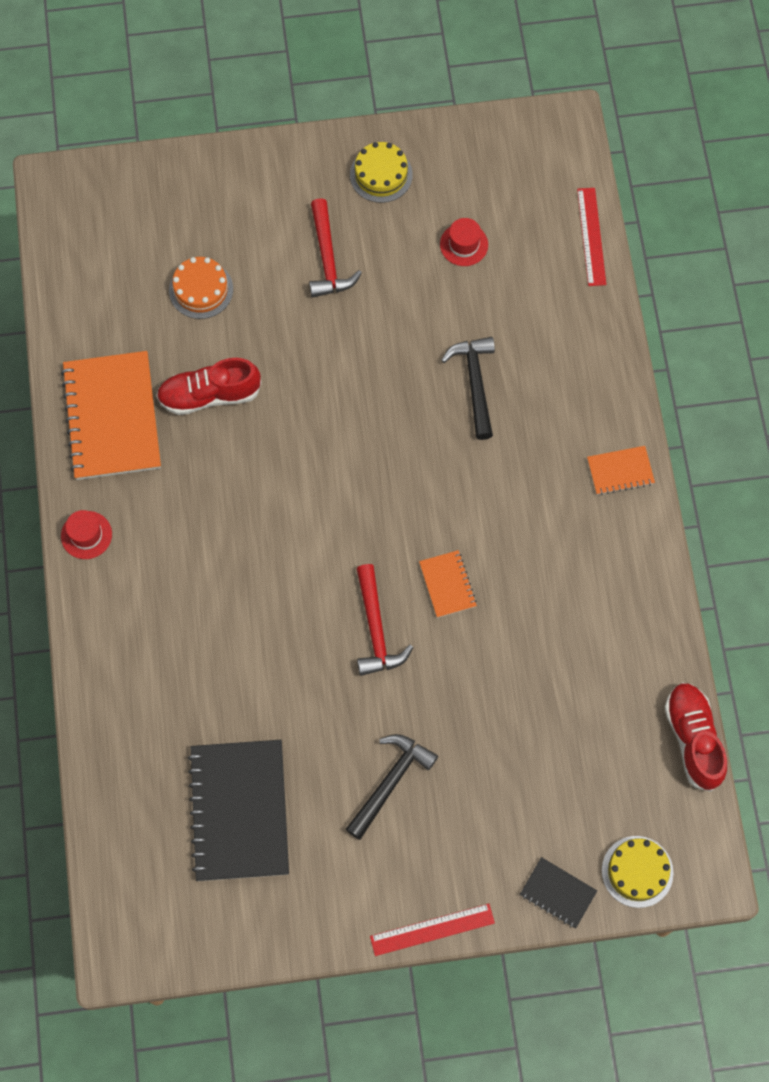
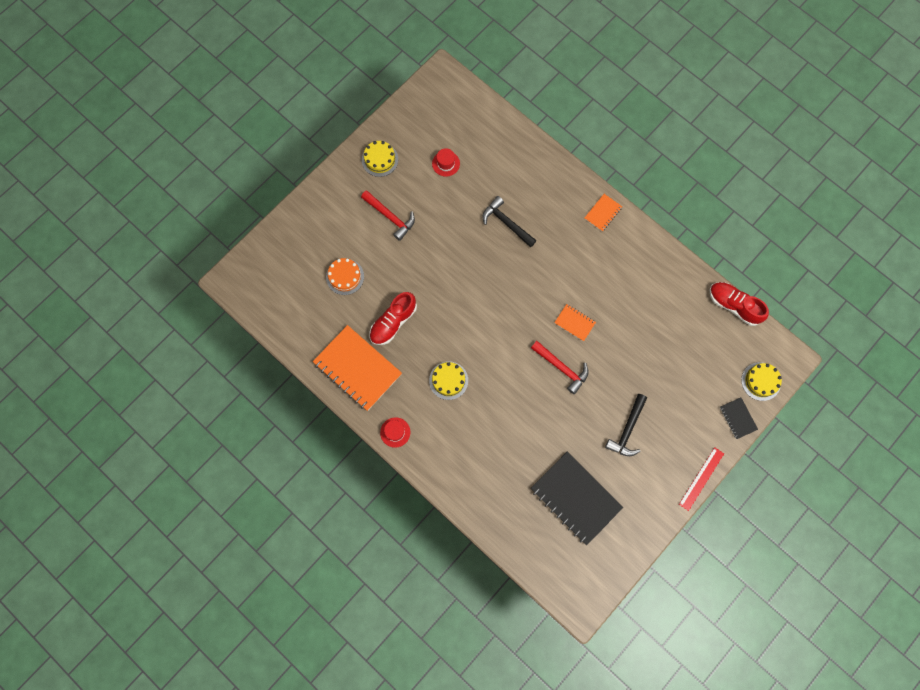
camera: 40 degrees left, 5 degrees up
(213, 525) = (448, 380): none -> yellow cake
(390, 782) = (627, 430): black hammer -> black hammer turned 150 degrees counterclockwise
(557, 893) = (737, 418): black notebook -> black notebook turned 75 degrees clockwise
(591, 236) = (498, 117): red ruler -> none

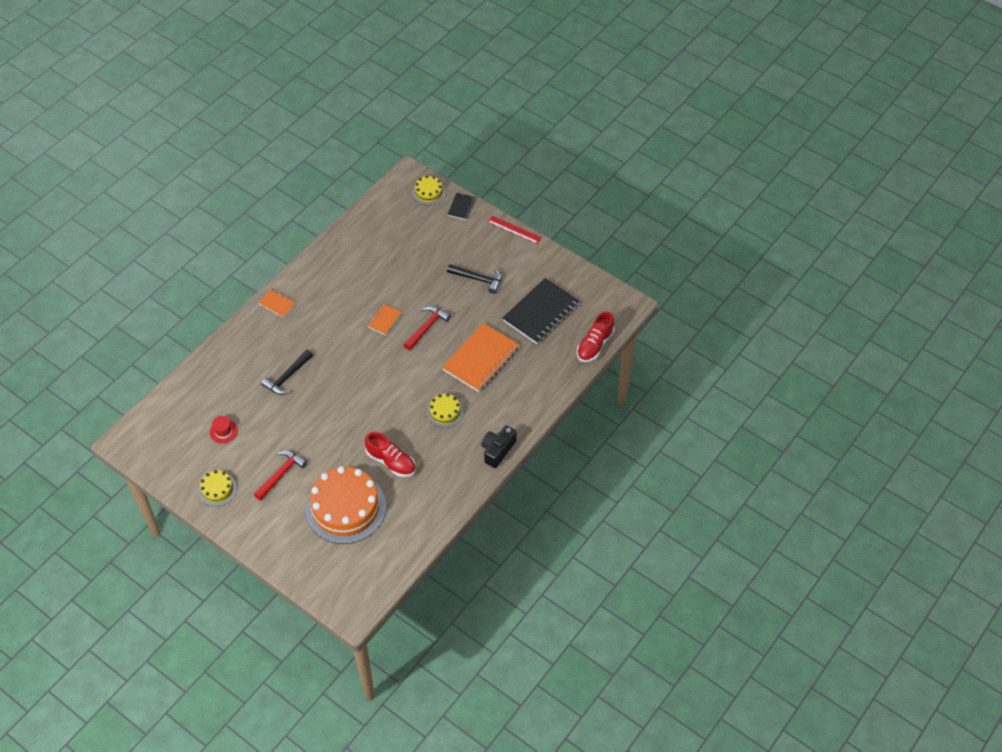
camera: 95 degrees left, 20 degrees down
(345, 276) = (346, 508): orange cake -> orange cake, size x2.10
(357, 368) = (439, 487): orange notebook -> orange notebook (481, 359)
(395, 432) = (497, 450): red hat -> black camera
(733, 305) = (363, 210): red shoe -> red shoe (595, 345)
(737, 418) = (461, 207): black notebook -> black notebook turned 45 degrees counterclockwise

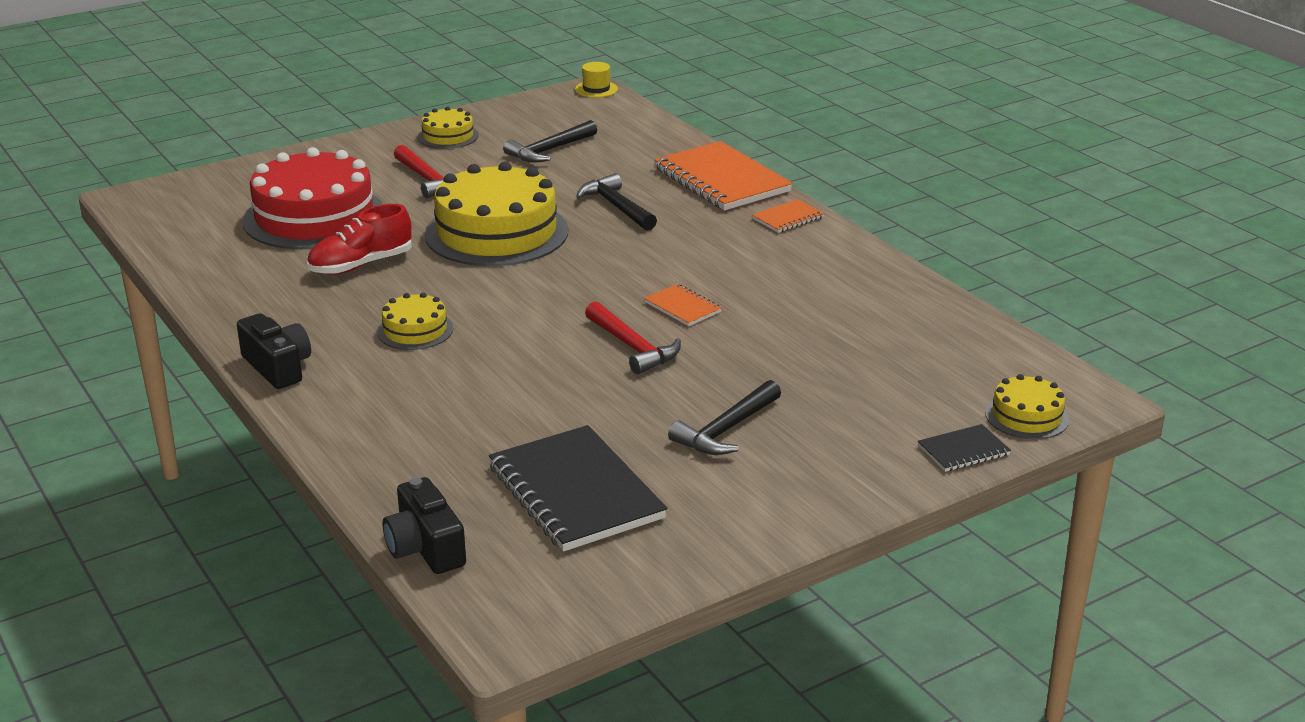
camera: 110 degrees right, 25 degrees down
(122, 439) = (596, 89): none -> yellow hat
(223, 431) = (549, 150): red hat -> black hammer
(335, 418) = (496, 232): none -> yellow cake
(346, 508) = (314, 217): orange cake -> red cake
(461, 207) = (963, 451): black notebook -> black notebook turned 60 degrees counterclockwise
(481, 359) = (507, 391): orange notebook -> orange notebook (721, 180)
(514, 230) = (857, 510): red ruler -> none
(595, 345) = (425, 547): red shoe -> black camera

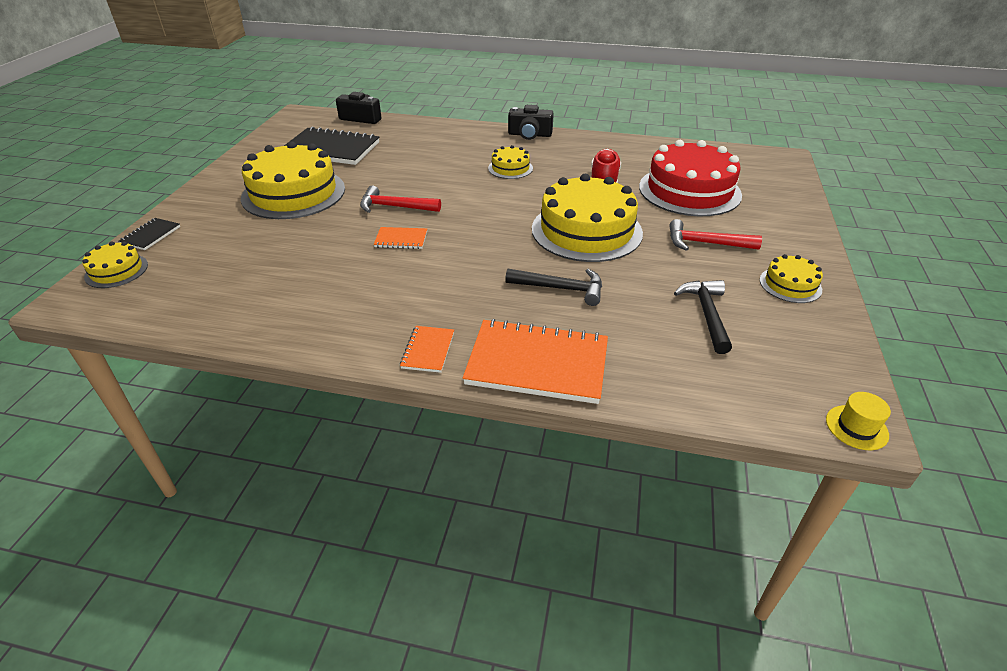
camera: 135 degrees right, 10 degrees up
(726, 430) = (293, 193): black hammer -> yellow cake

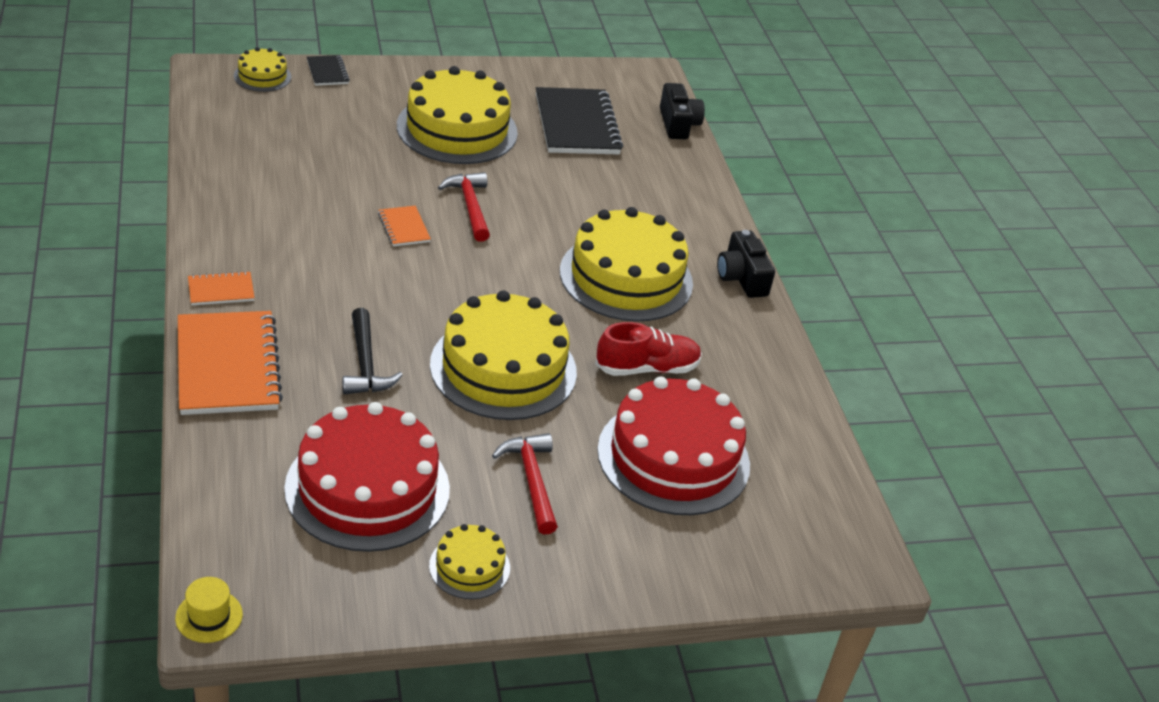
camera: 60 degrees right, 0 degrees up
(151, 235) = (327, 72): black notebook -> black notebook turned 75 degrees clockwise
(510, 168) = (626, 277): yellow cake -> yellow cake, size x2.10
(706, 314) = (367, 488): black hammer -> red cake

